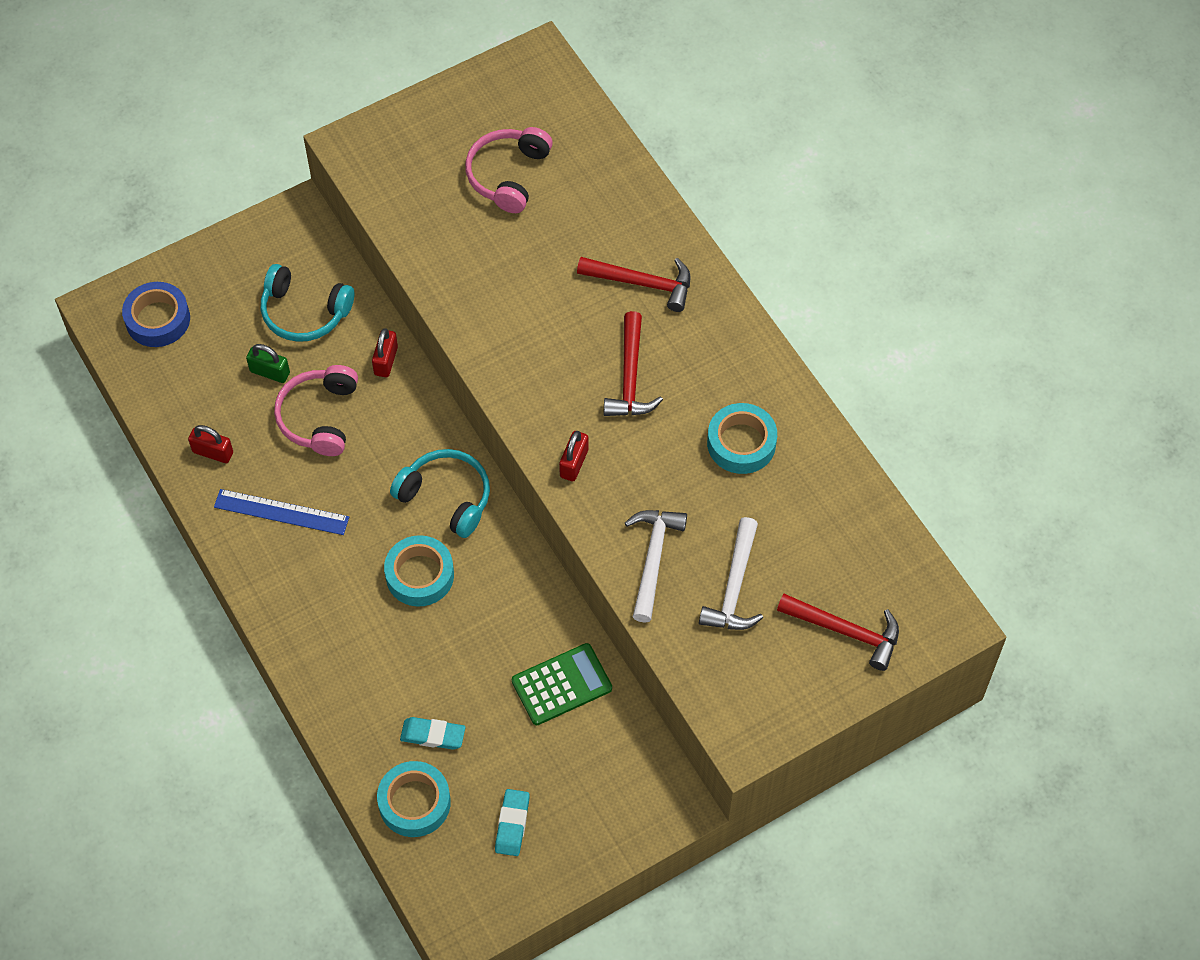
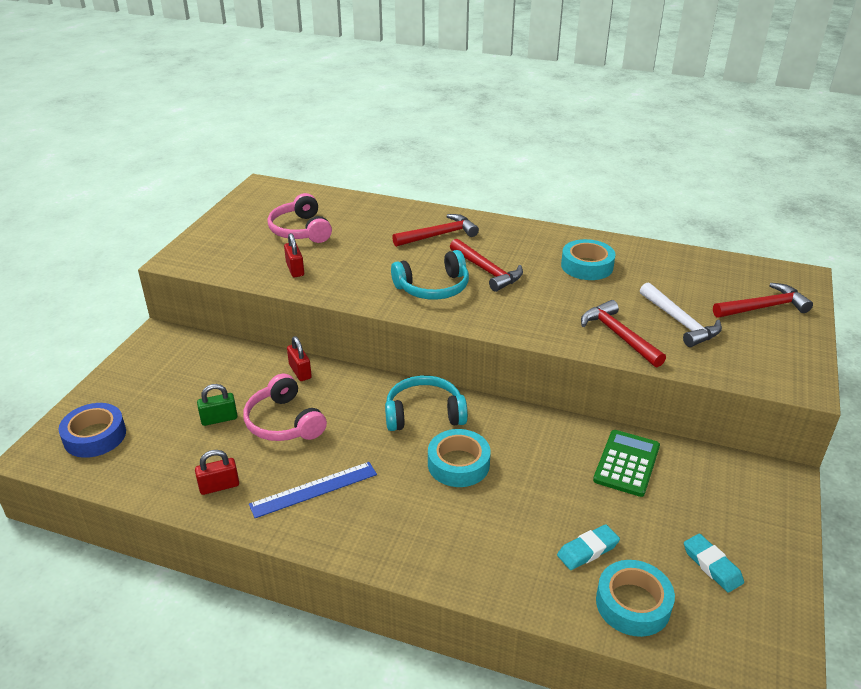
camera: 40 degrees left, 25 degrees down
(304, 312) = (213, 377): turquoise headphones -> turquoise headphones (433, 288)
(574, 463) = (509, 320): red padlock -> red padlock (295, 269)
(653, 559) = (618, 335): white hammer -> red hammer

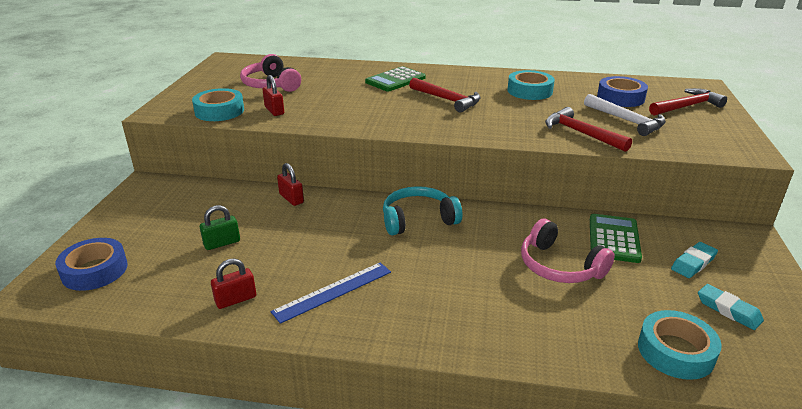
camera: 10 degrees left, 5 degrees down
(284, 422) = (287, 239): pink headphones -> pink headphones (559, 266)
(433, 288) = (405, 114): turquoise headphones -> none
(439, 235) = (395, 80): red hammer -> green calculator
(458, 464) = (465, 255): turquoise tape -> turquoise tape (219, 111)
(587, 550) = (613, 311): turquoise eraser -> turquoise eraser (693, 263)
(690, 286) = (620, 98): none -> blue tape

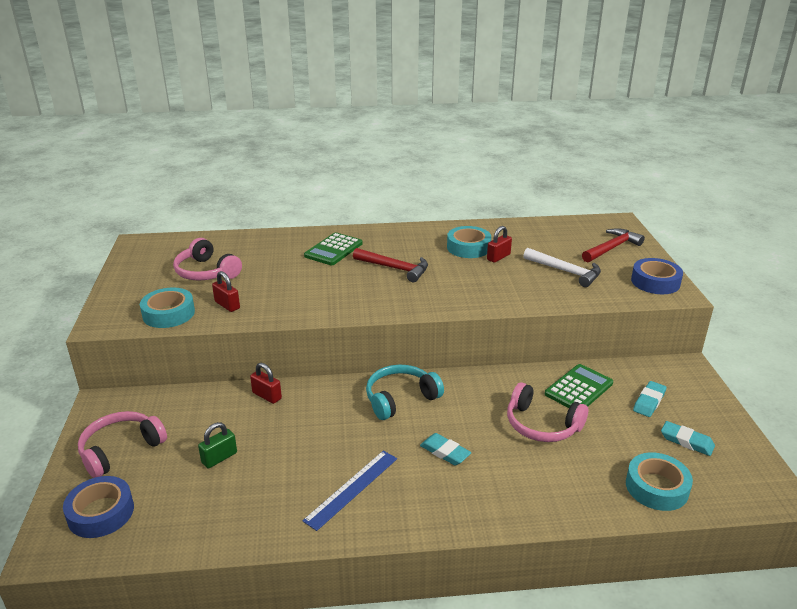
camera: 15 degrees left, 0 degrees up
(140, 222) = (120, 450): none -> pink headphones
(236, 299) = (263, 515): red padlock -> red padlock (498, 257)
(443, 274) = (445, 452): none -> turquoise eraser
(581, 133) = (531, 292): red hammer -> none
(614, 239) = (579, 389): green calculator -> green calculator turned 45 degrees clockwise
(620, 98) = (552, 245): blue tape -> blue tape (655, 282)

